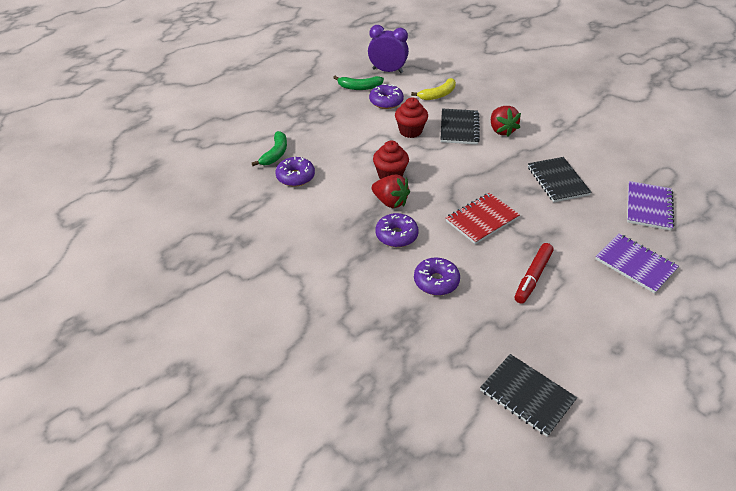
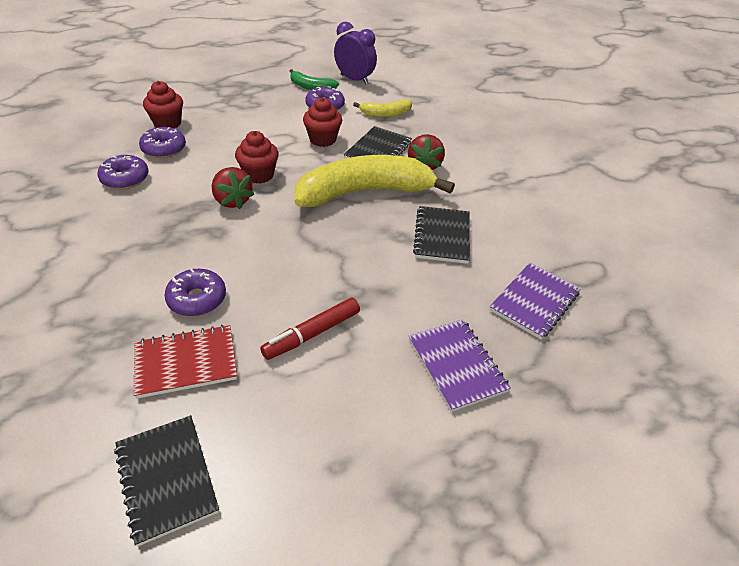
camera: 20 degrees right, 0 degrees up
(275, 154) = (167, 123): green banana -> red cupcake
(396, 235) = (204, 236): purple donut -> purple donut (125, 179)
(478, 165) = (364, 192): none -> yellow banana
(482, 219) = (313, 250): red notebook -> red notebook (186, 362)

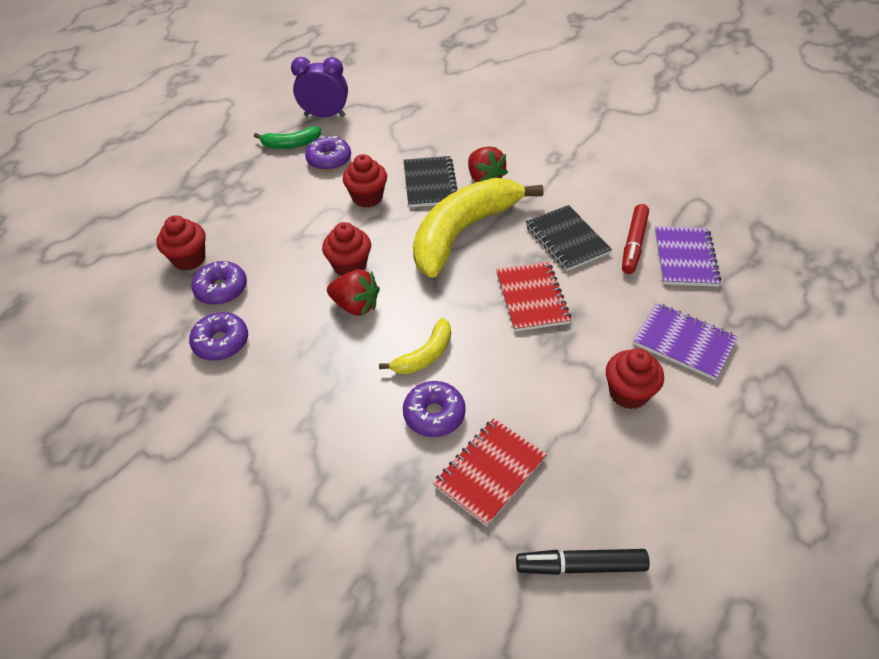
camera: 30 degrees left, 5 degrees up
(166, 479) = (581, 566): black notebook -> black marker
(312, 334) = (559, 384): red marker -> red marker (634, 244)
(361, 375) = (628, 393): none -> red cupcake
(364, 262) = (532, 298): none -> red notebook
(386, 114) = (395, 140): yellow banana -> yellow banana (424, 355)

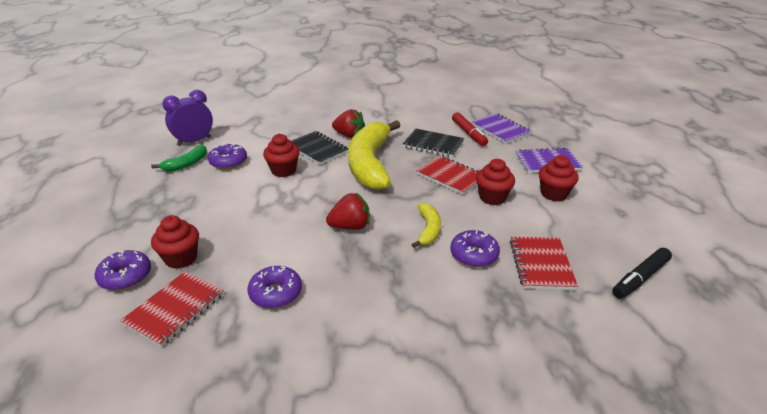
camera: 40 degrees left, 15 degrees down
(140, 310) = (175, 309): none -> red notebook
(221, 289) = (234, 263): purple donut -> purple donut (125, 276)
(350, 266) = (318, 209): red cupcake -> red cupcake (492, 197)

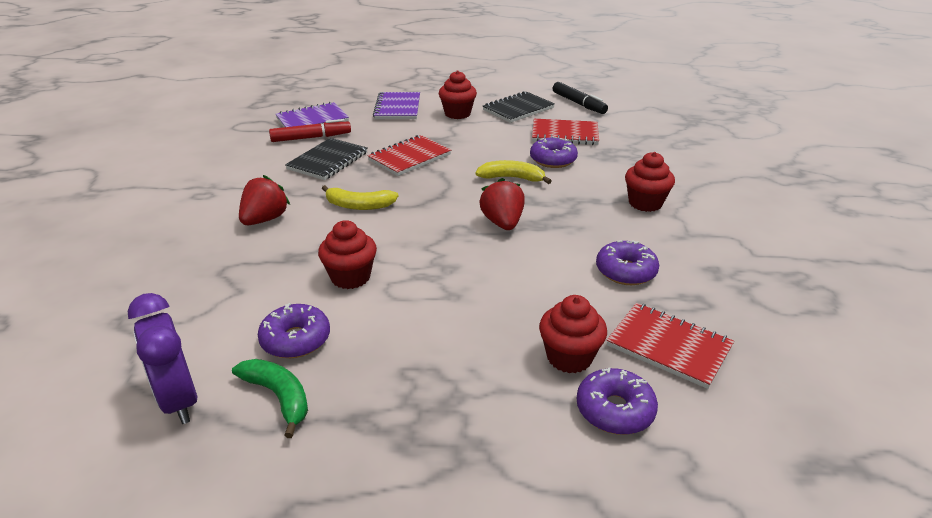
camera: 85 degrees left, 0 degrees up
(318, 149) = (295, 247): black notebook -> black notebook (518, 109)
(370, 164) = (359, 205): yellow banana -> yellow banana, size x0.46
(492, 197) = (458, 141): red cupcake -> red cupcake (645, 203)

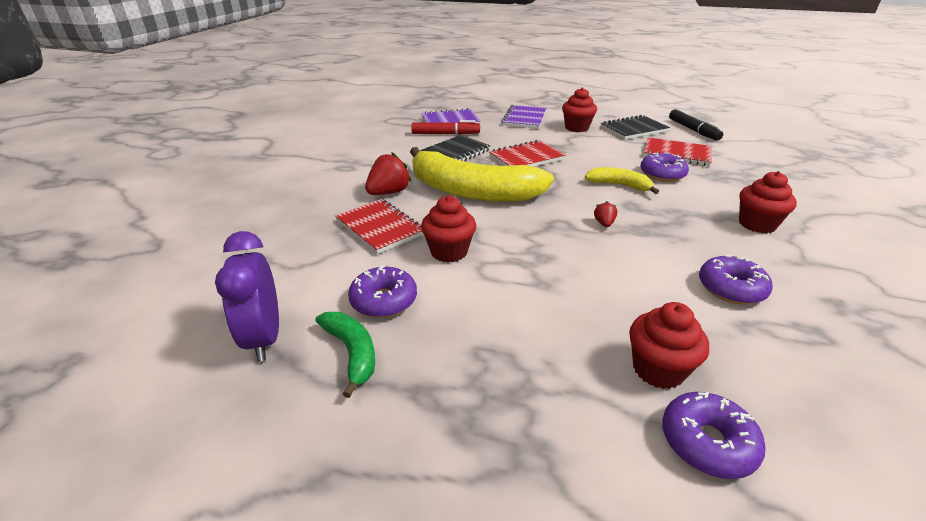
camera: 15 degrees right, 0 degrees up
(359, 205) = (472, 191): yellow banana -> yellow banana, size x2.18
(502, 223) = (604, 223): red strawberry -> red strawberry, size x0.51
(669, 346) = (779, 379): red notebook -> red notebook (380, 227)

